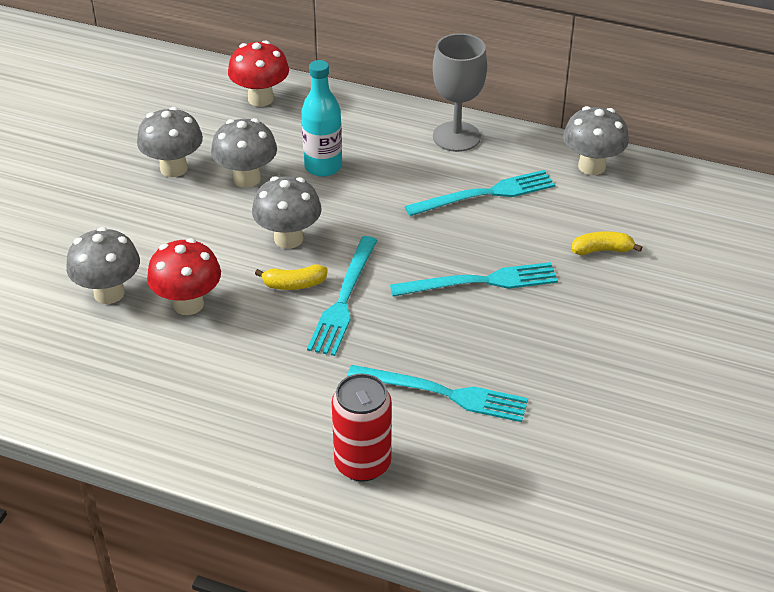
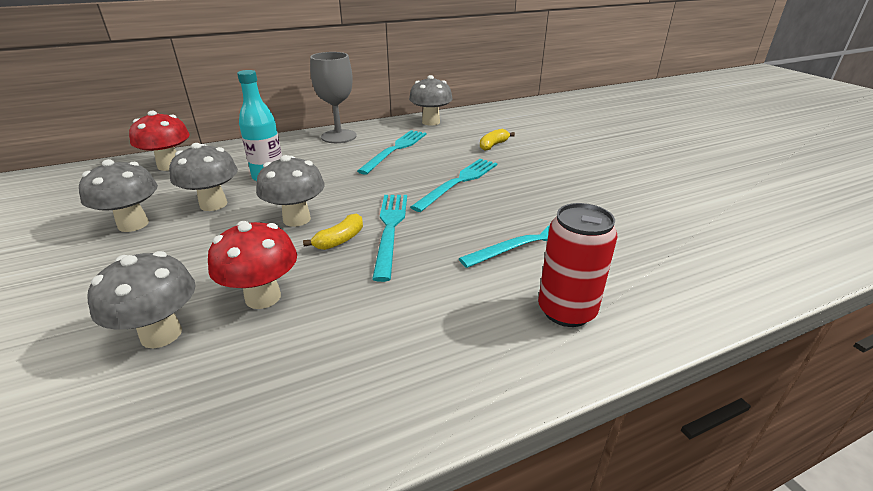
camera: 45 degrees left, 10 degrees down
(344, 299) = (390, 229): turquoise fork -> turquoise fork turned 150 degrees counterclockwise

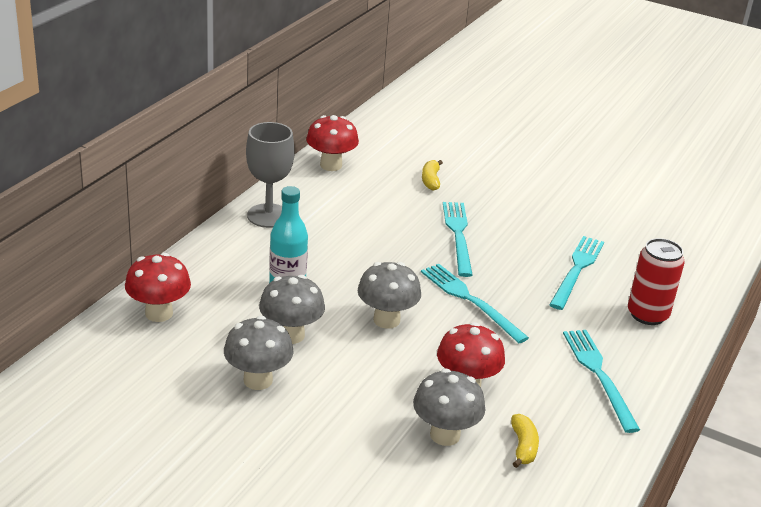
camera: 40 degrees left, 0 degrees up
(340, 240) = (448, 324): yellow banana -> yellow banana (523, 447)
(395, 150) = (352, 215): turquoise fork -> turquoise fork (599, 375)
(431, 122) = (331, 165): grey mushroom -> red mushroom

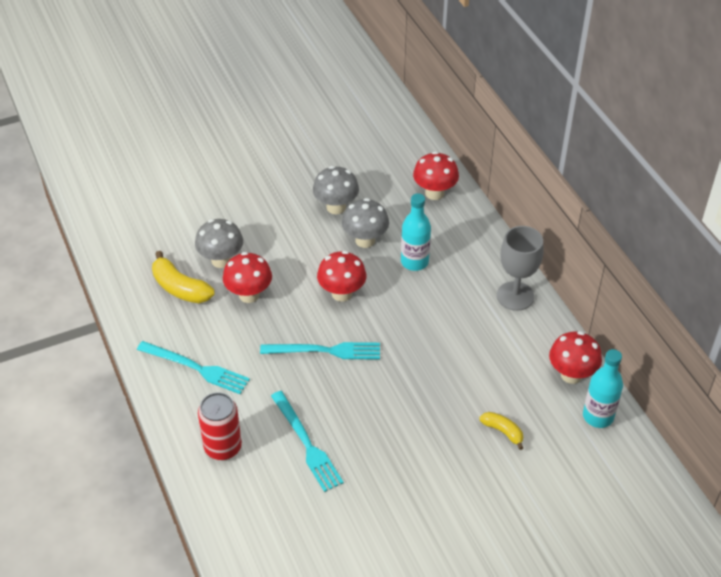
camera: 130 degrees right, 15 degrees up
(360, 145) = (598, 416): none -> turquoise bottle
(386, 320) = (342, 293): grey mushroom -> red mushroom
(458, 235) = (408, 396): turquoise fork -> none
(523, 447) = (180, 288): yellow banana -> yellow banana, size x1.69

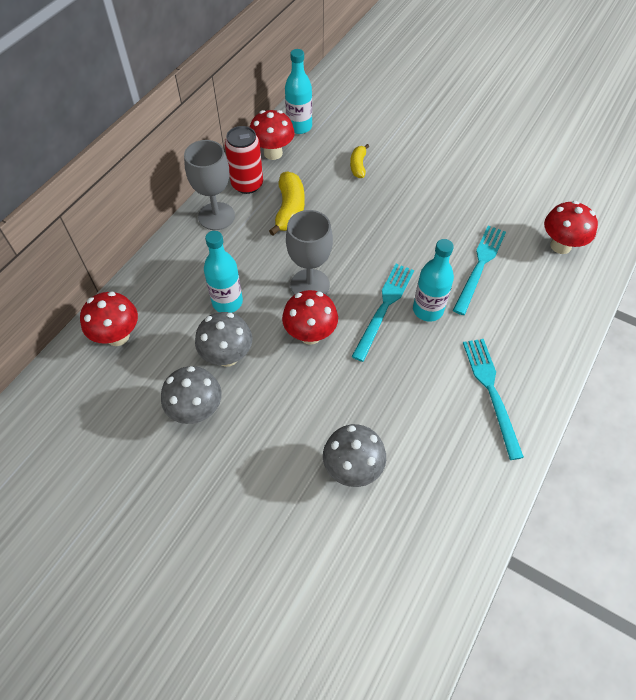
camera: 125 degrees left, 10 degrees up
(180, 288) = (419, 480): yellow banana -> yellow banana (289, 209)
(223, 447) = (539, 317): red can -> red can (247, 184)
(249, 295) = (374, 409): red mushroom -> red mushroom (560, 246)
(298, 377) = (428, 310): none -> turquoise bottle
(325, 351) = (384, 308): turquoise fork -> turquoise fork turned 60 degrees clockwise
(388, 318) = (310, 285): none -> grey goblet

